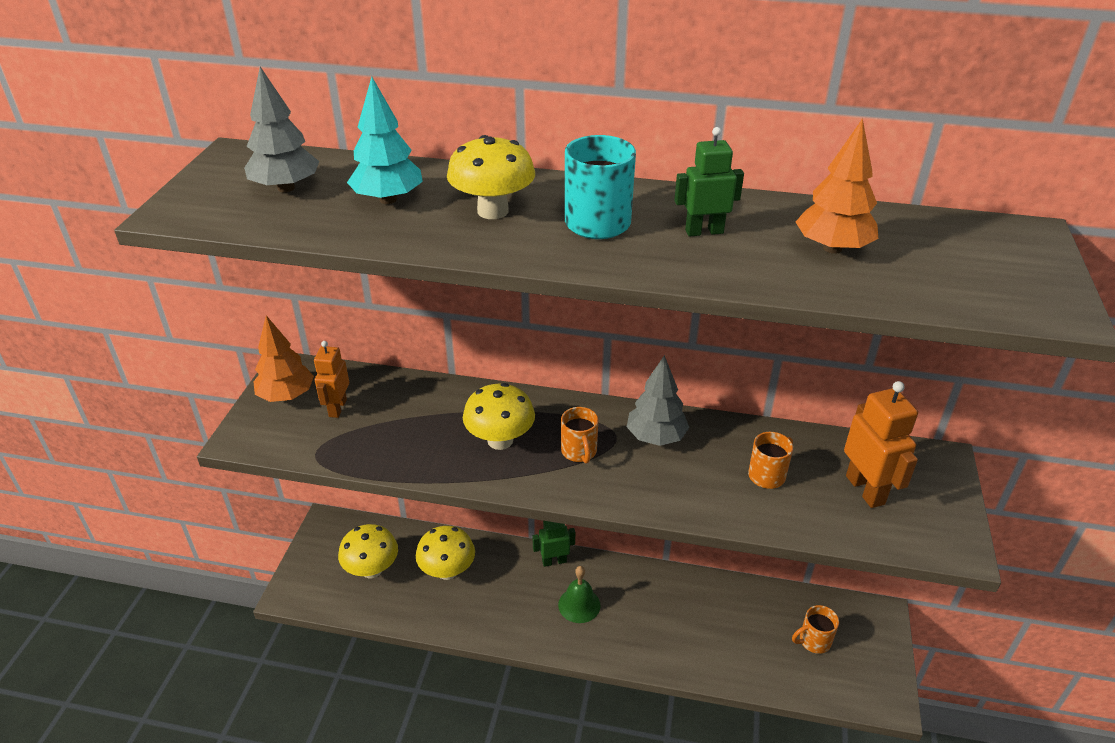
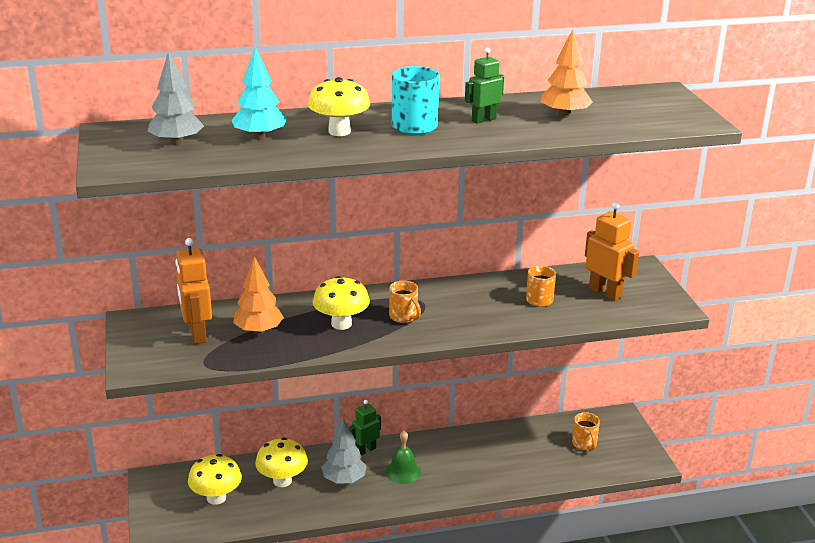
camera: 25 degrees left, 10 degrees down
(286, 396) = (147, 336): orange tree -> orange tree (258, 331)
(337, 408) = (197, 334): orange robot -> orange robot, size x1.51
(656, 437) = (451, 297): grey tree -> grey tree (344, 480)
(813, 641) = (584, 444): orange mug -> orange mug turned 60 degrees counterclockwise

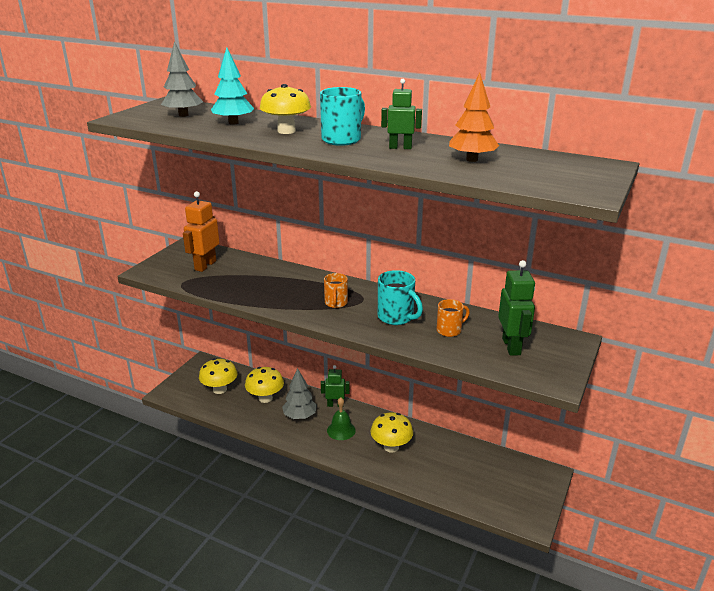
camera: 40 degrees right, 0 degrees up
(258, 331) = (239, 277): orange tree -> none
(341, 324) = (291, 292): yellow mushroom -> yellow mushroom (391, 447)
(479, 307) = (396, 317): none -> turquoise mug
(584, 444) = (493, 479): orange mug -> none
(605, 293) = (511, 346): orange robot -> green robot

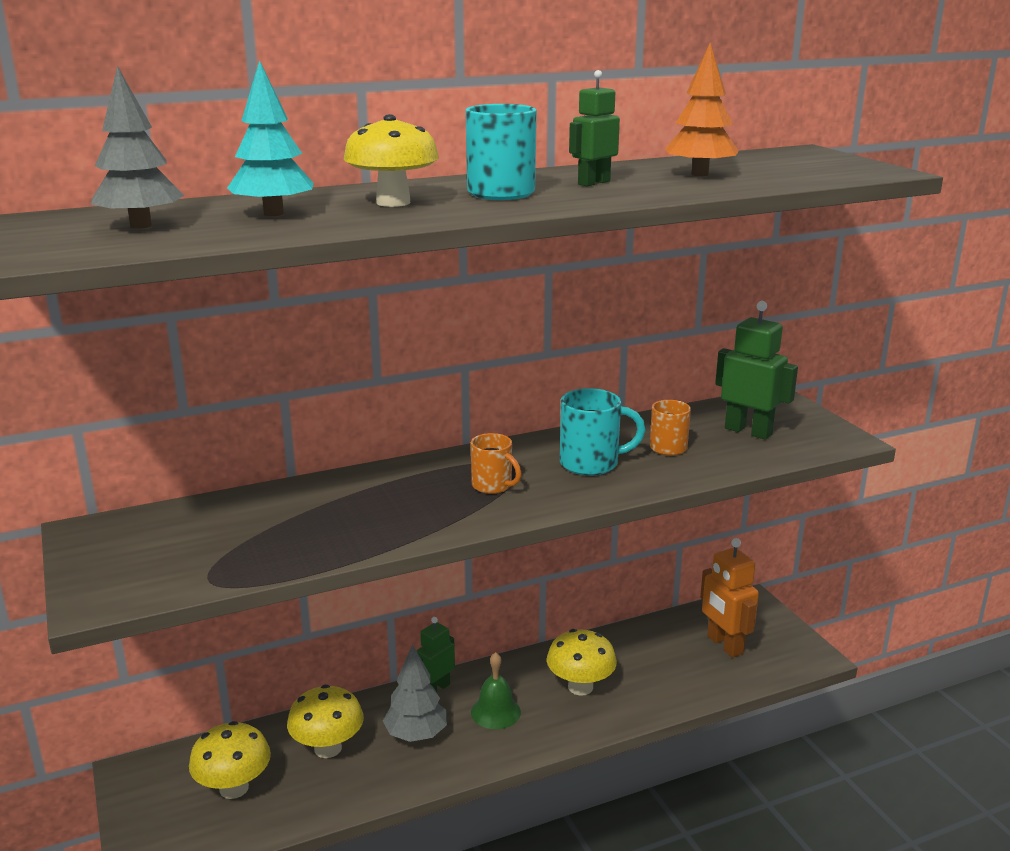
camera: 50 degrees left, 5 degrees down
(205, 265) = (190, 540): orange robot -> orange robot (724, 645)

